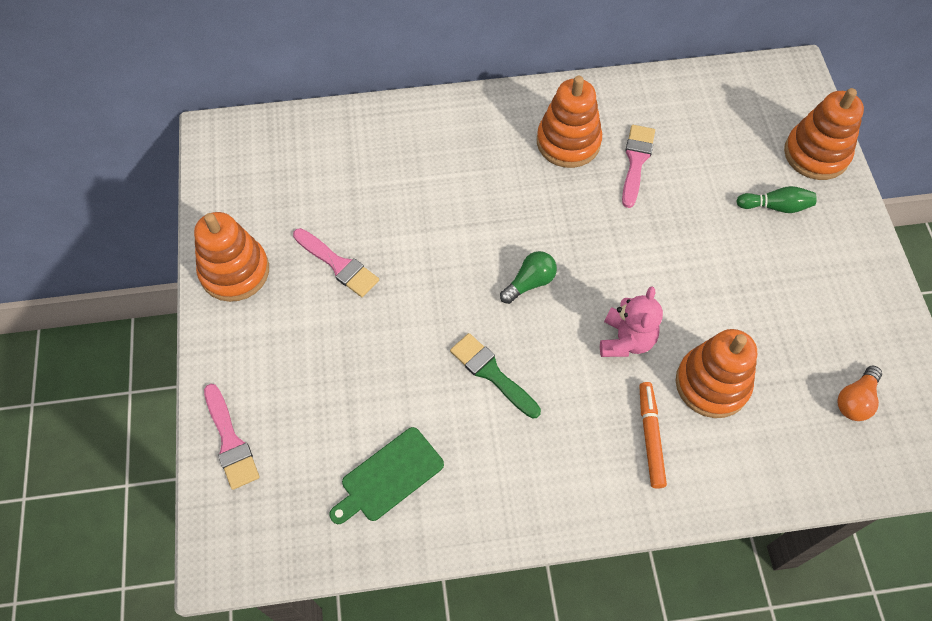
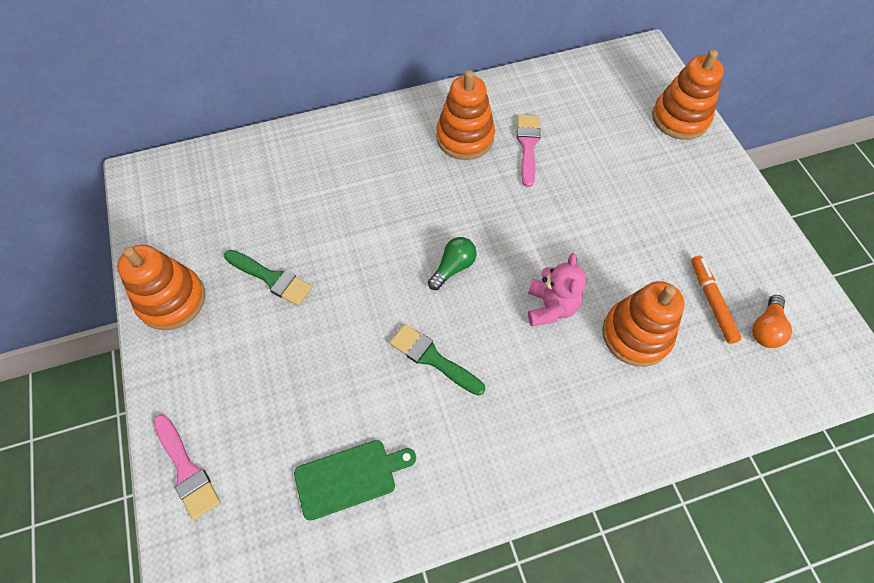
camera: 10 degrees left, 0 degrees up
(338, 265) = (271, 278): pink brush -> green brush
(389, 476) = (350, 478): green cutting board -> green cutting board turned 150 degrees counterclockwise
(650, 437) = (591, 394): orange marker -> orange marker (712, 301)
(775, 206) = (656, 167): green bowling pin -> none

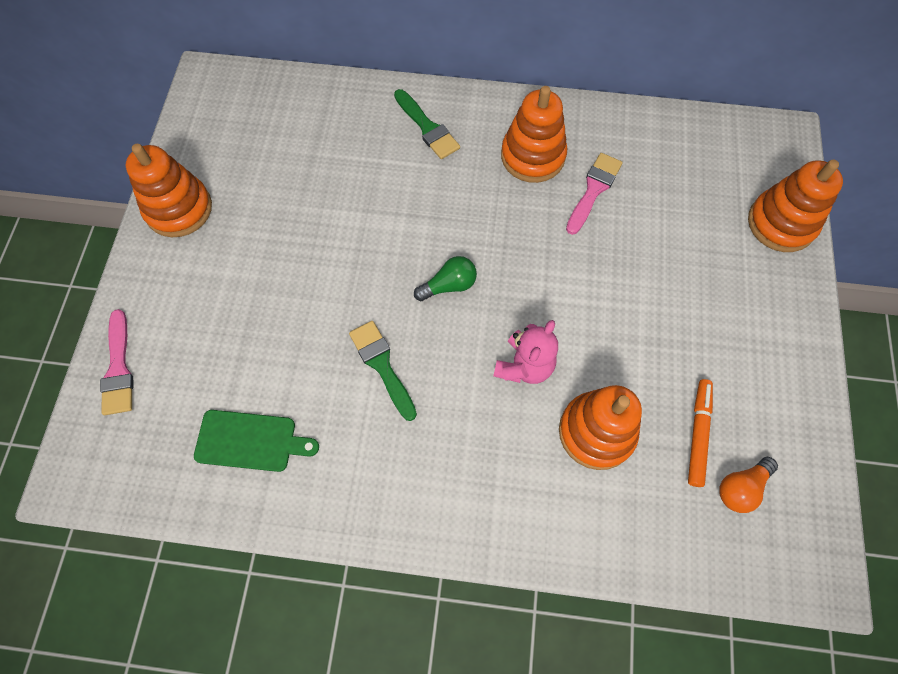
camera: 25 degrees right, 5 degrees up
(271, 278) = (274, 225): green brush -> green brush (427, 127)

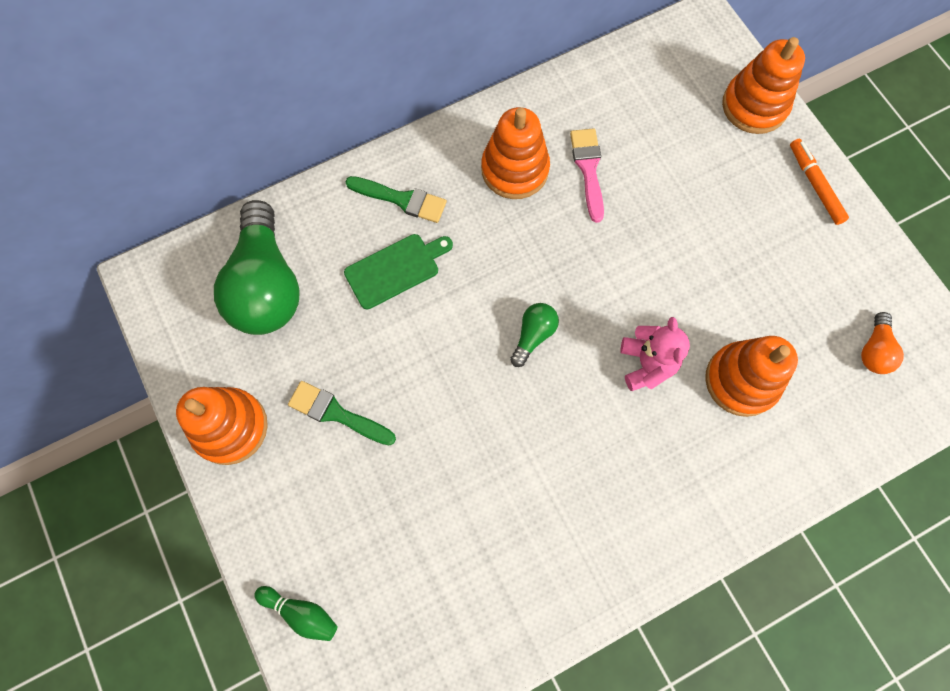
camera: 35 degrees left, 5 degrees up
(118, 368) = (301, 613): pink brush -> green bowling pin
(250, 441) = (473, 590): green cutting board -> green cutting board (395, 269)
(282, 129) = (266, 285): none -> green light bulb
(382, 365) = (532, 445): green brush -> green brush (337, 413)
(698, 434) = (815, 329): orange marker -> orange marker (815, 185)

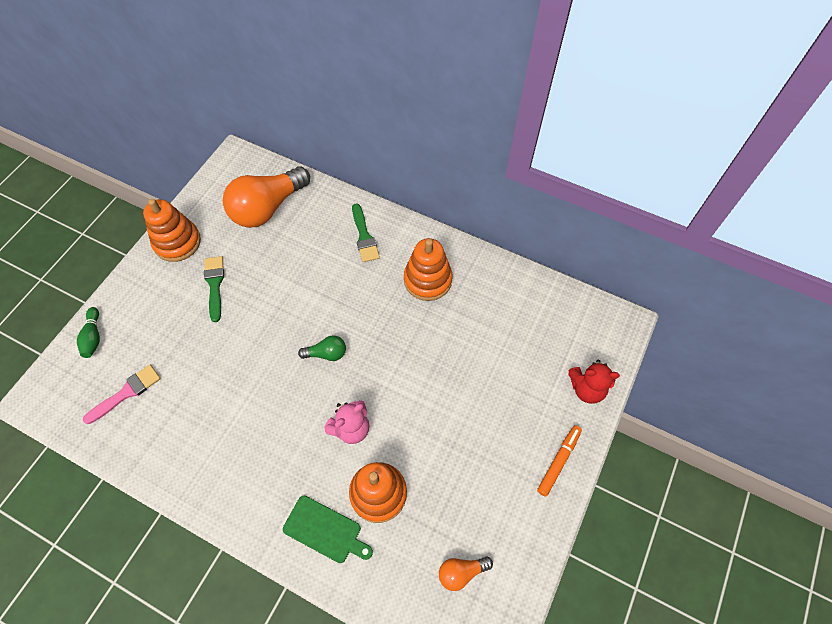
camera: 55 degrees right, 10 degrees down
(266, 285) = (267, 208): green light bulb -> orange light bulb
(395, 269) = (319, 260): green cutting board -> green cutting board (325, 530)
(588, 169) = (459, 318): pink brush -> pink brush (126, 393)
(754, 106) = (586, 389): orange stacking toy -> red teddy bear

